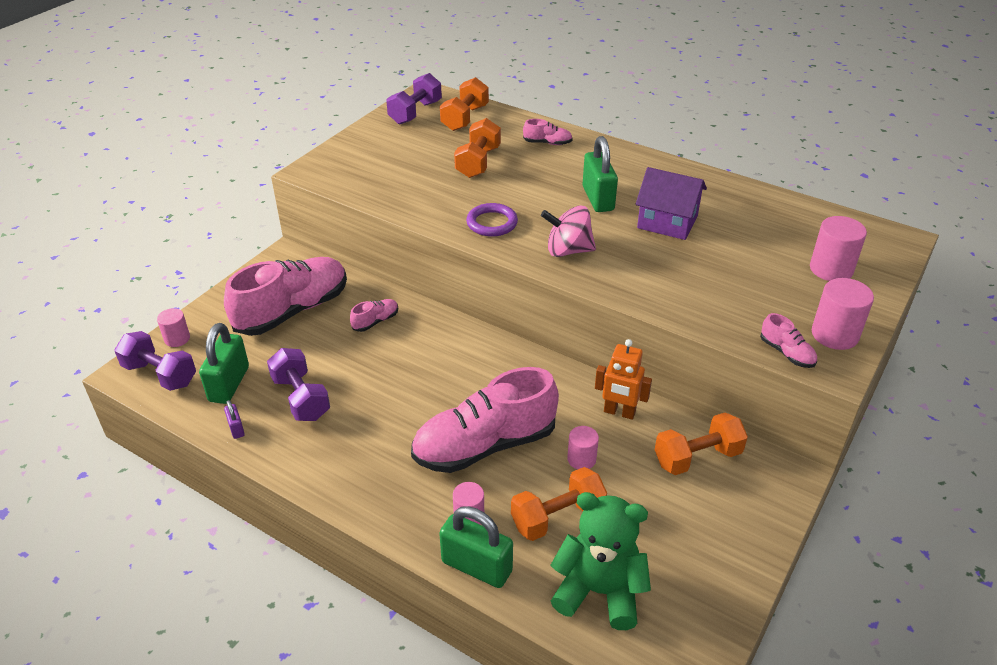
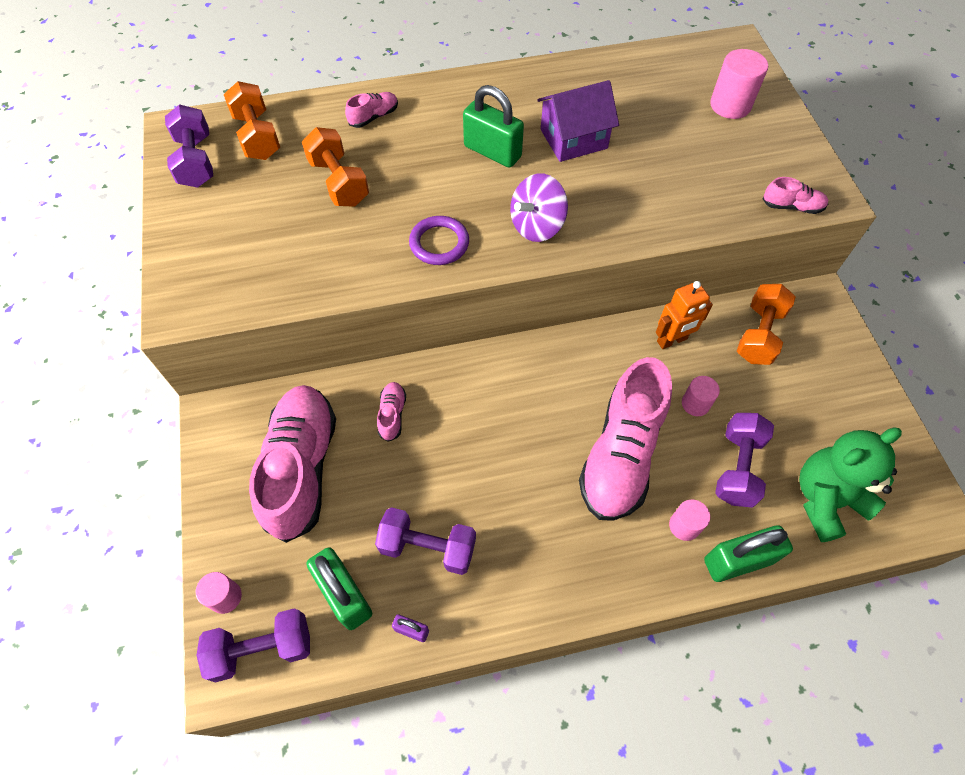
camera: 45 degrees left, 20 degrees up
(557, 517) = (737, 467): orange dumbbell -> purple dumbbell
(568, 250) = (537, 226): pink spinning top -> purple spinning top
(834, 334) = (798, 165): pink cylinder -> none

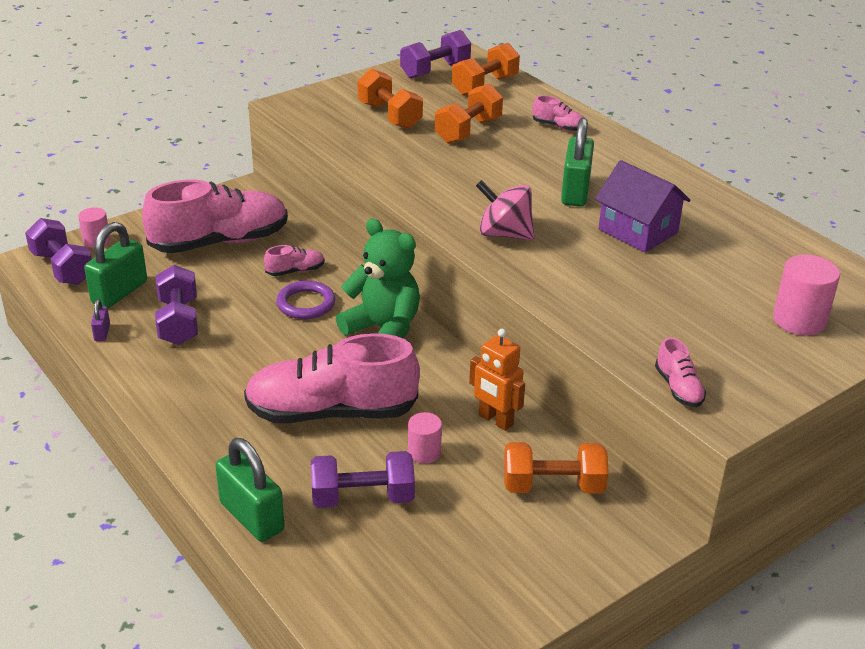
camera: 65 degrees right, 25 degrees down
(267, 231) = (389, 116): none -> orange dumbbell
(439, 243) = (441, 191): purple ring -> purple ring (306, 304)
(537, 226) = (504, 234): purple spinning top -> pink spinning top
(684, 526) = (273, 471): pink cylinder -> none
(826, 500) = (360, 576): green teddy bear -> green teddy bear (383, 329)

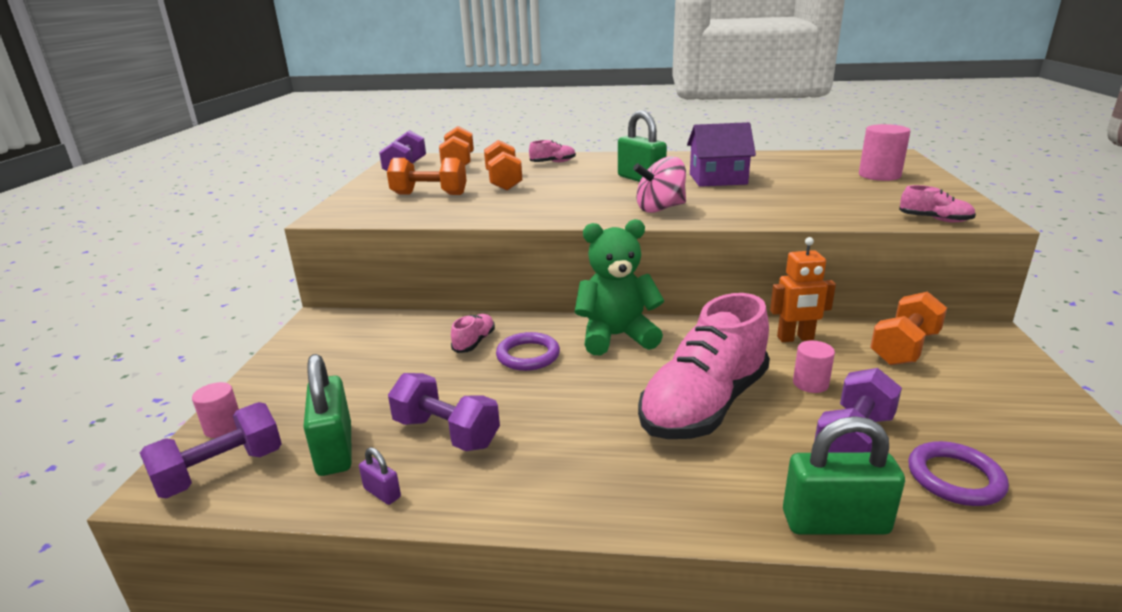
camera: 45 degrees left, 10 degrees down
(62, 268) = (221, 471): purple dumbbell -> purple dumbbell turned 45 degrees counterclockwise
(220, 242) = (366, 359): pink shoe -> none
(363, 559) = (955, 478): none -> purple ring

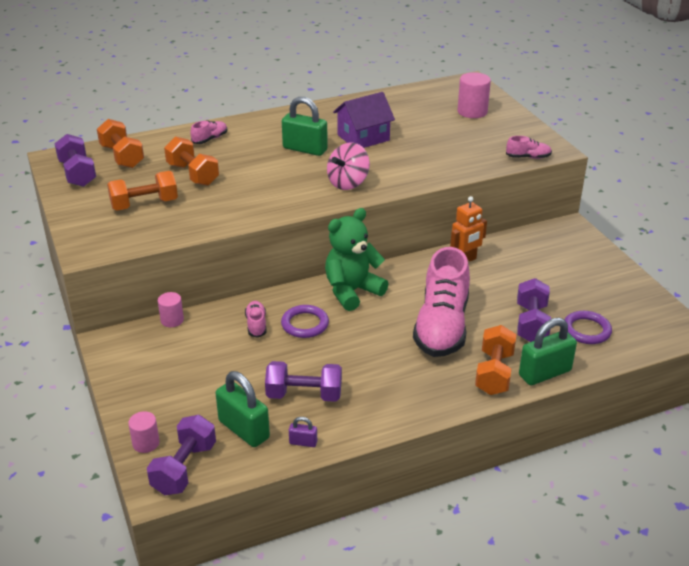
camera: 30 degrees left, 10 degrees up
(810, 383) = (491, 293): pink cylinder -> pink cylinder (172, 320)
(904, 348) = (529, 251): orange dumbbell -> orange dumbbell (494, 373)

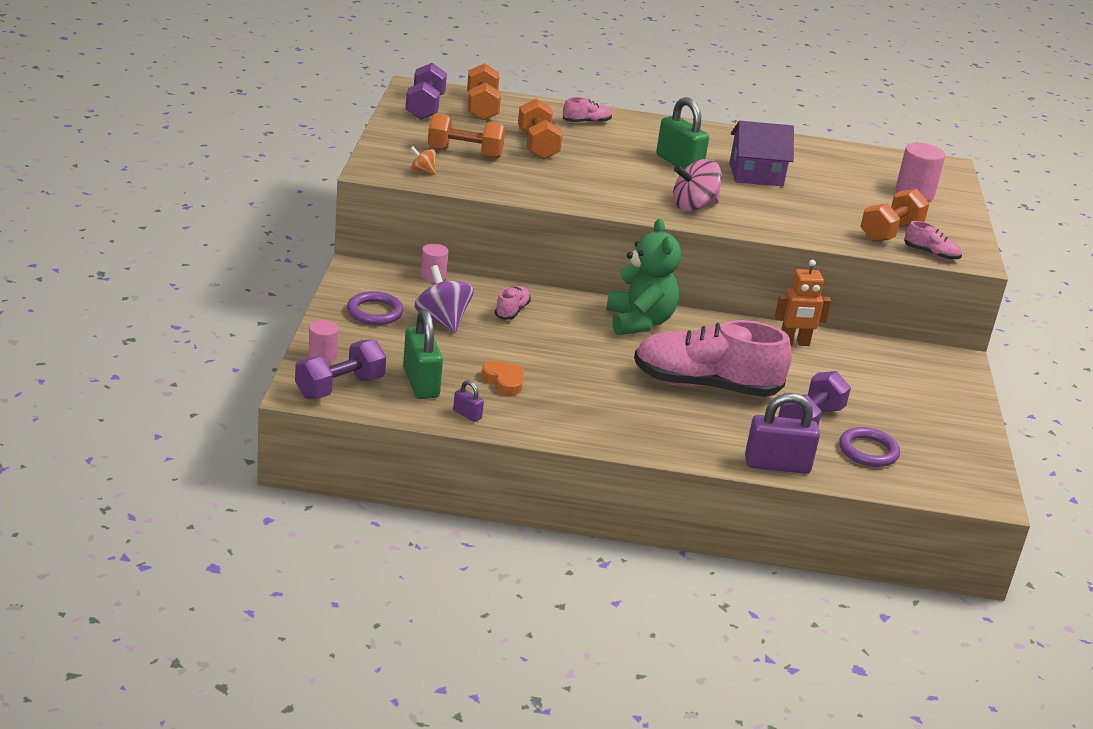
camera: 25 degrees right, 5 degrees down
(126, 237) = (422, 172): none -> orange spinning top
(212, 359) = (442, 320): none -> purple spinning top
(304, 395) = (504, 381): purple dumbbell -> orange heart
(305, 324) = (561, 329): purple ring -> purple ring (375, 312)
(352, 291) = (639, 322): green teddy bear -> green teddy bear turned 90 degrees clockwise
(442, 326) = (705, 385): pink shoe -> pink shoe turned 60 degrees clockwise
(494, 373) = (720, 442): orange dumbbell -> orange dumbbell (890, 232)
(544, 373) = (777, 465): green padlock -> purple padlock

